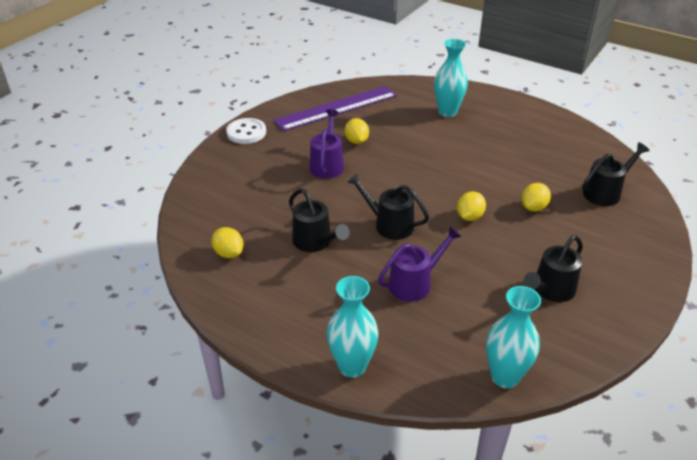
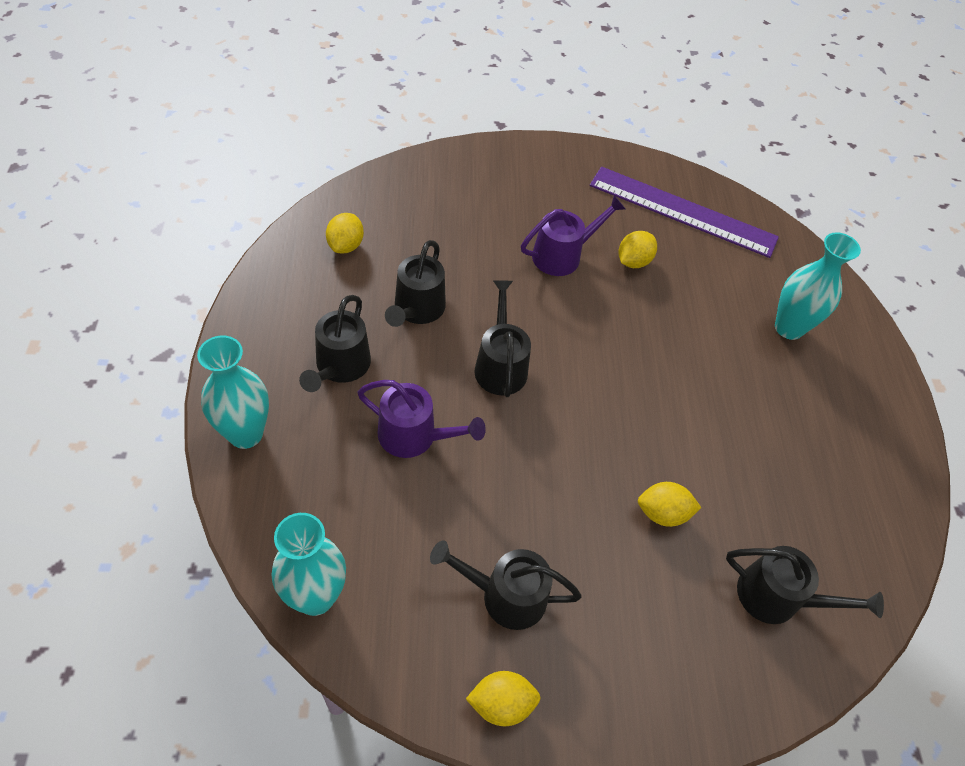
camera: 50 degrees right, 15 degrees up
(246, 132) = (557, 156): white button -> none
(332, 296) = (340, 366): none -> black watering can
(469, 217) = (582, 444): yellow lemon -> yellow lemon (501, 704)

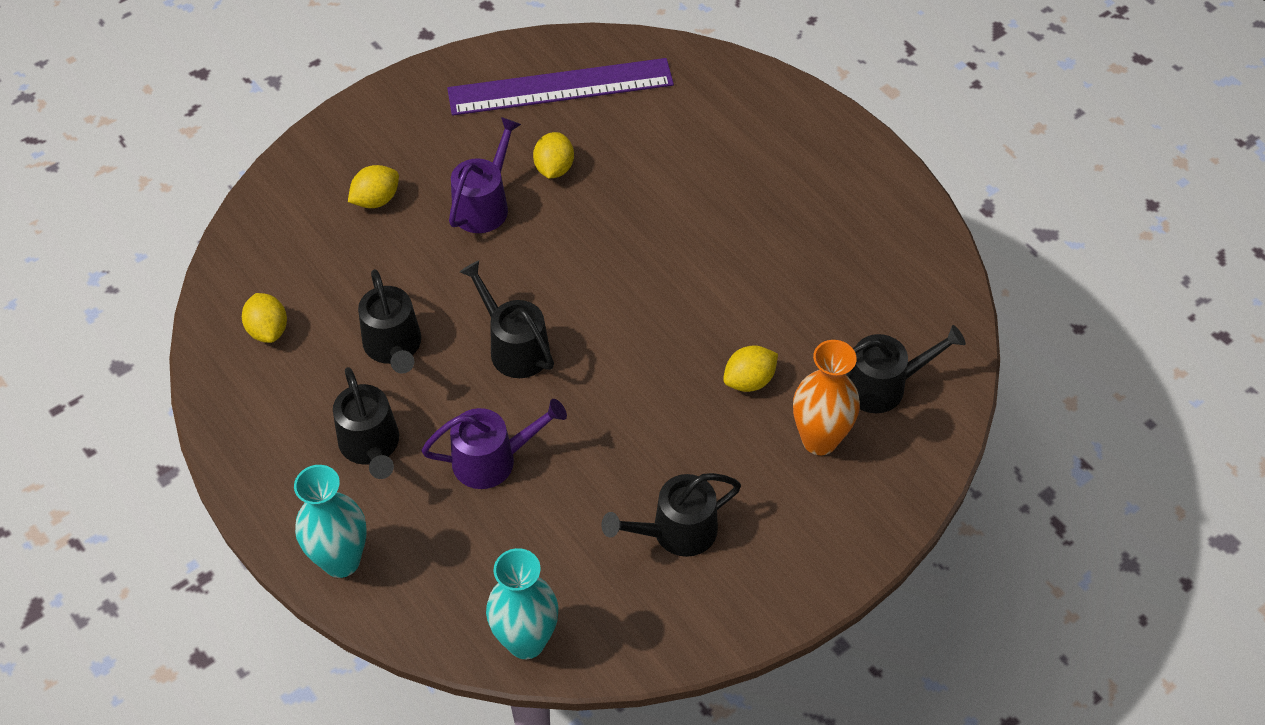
camera: 30 degrees left, 0 degrees up
(501, 704) = (737, 610): yellow lemon -> yellow lemon (376, 200)
(686, 605) = (819, 440): none -> orange vase
(788, 328) = (736, 145): turquoise vase -> none

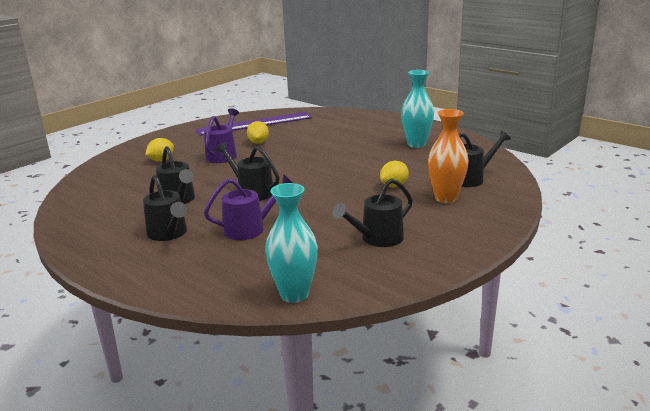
camera: 10 degrees left, 30 degrees down
(268, 330) = (99, 203): yellow lemon -> none
(341, 561) = (153, 279): turquoise vase -> turquoise vase (416, 144)

